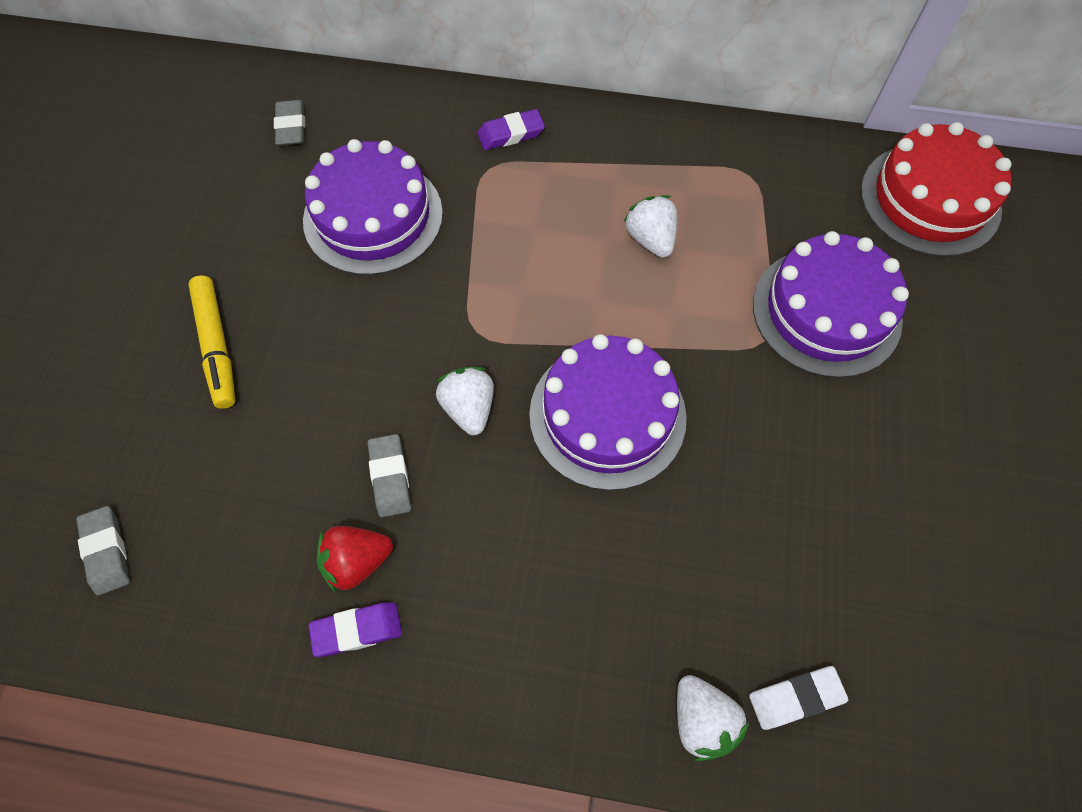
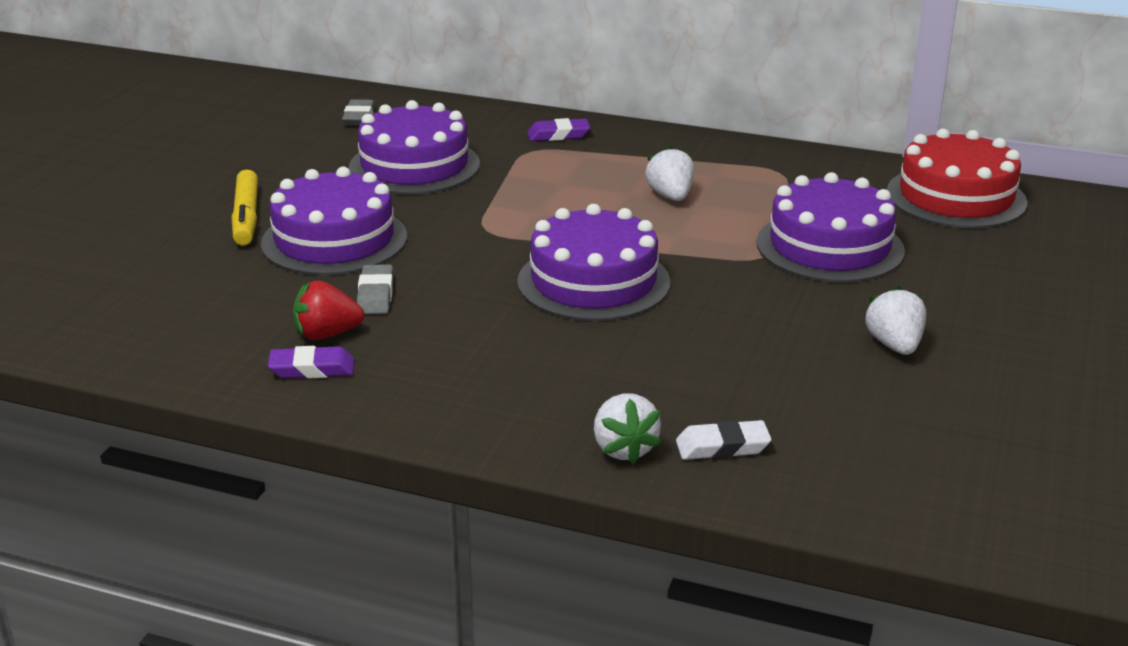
camera: 10 degrees right, 35 degrees down
(106, 552) = (104, 308): grey eraser -> none
(322, 377) = (334, 240): none -> purple cake
(469, 408) = (463, 267): white strawberry -> white strawberry (894, 345)

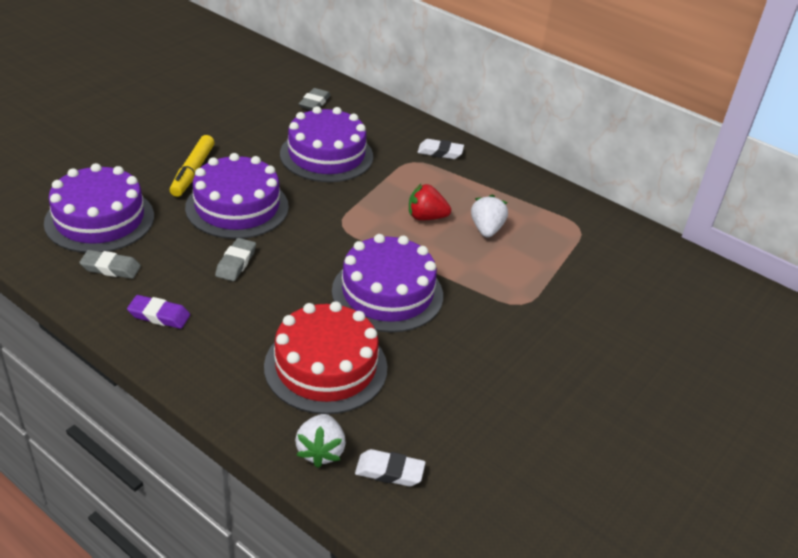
camera: 15 degrees right, 10 degrees up
(207, 337) = (111, 268): none -> grey eraser
(327, 334) = (185, 288): red strawberry -> red strawberry (426, 217)
(558, 135) = (440, 152): purple eraser -> white eraser
(830, 246) = (575, 308): purple cake -> purple cake (99, 219)
(894, 345) = (569, 416): white strawberry -> none
(956, 197) = (699, 287): red cake -> red cake (326, 367)

